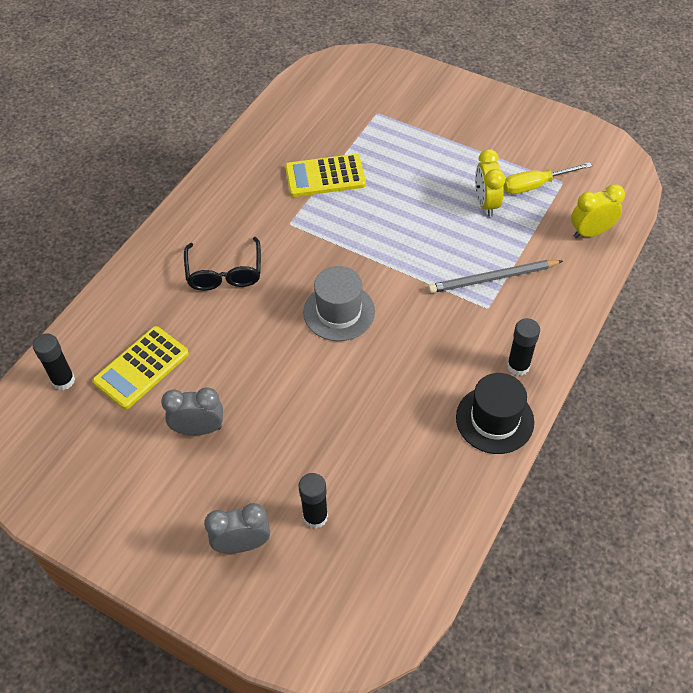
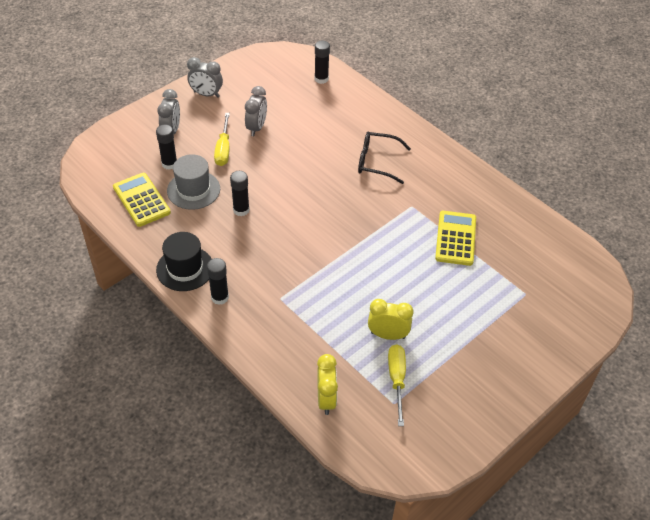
camera: 105 degrees right, 5 degrees down
(139, 527) = (206, 94): none -> grey clock
(141, 368) = (314, 111): yellow calculator -> yellow calculator (141, 200)
(259, 456) = (223, 149): none -> yellow screwdriver
(339, 312) = (315, 212): grey hat -> grey hat (193, 190)
(369, 392) = (241, 210): none -> black glue stick
(492, 278) = (306, 311): grey pencil -> none

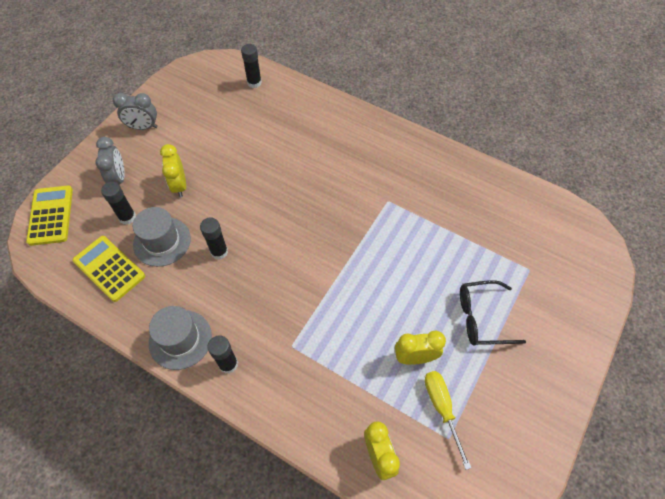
camera: 15 degrees left, 10 degrees up
(185, 268) = (180, 339): black hat -> grey hat
(223, 149) = (179, 185): yellow screwdriver -> yellow clock
(256, 127) = (206, 152): grey clock -> none
(377, 162) = (338, 161): black glasses -> black glasses (481, 318)
(455, 238) = (442, 226): yellow calculator -> yellow calculator (50, 215)

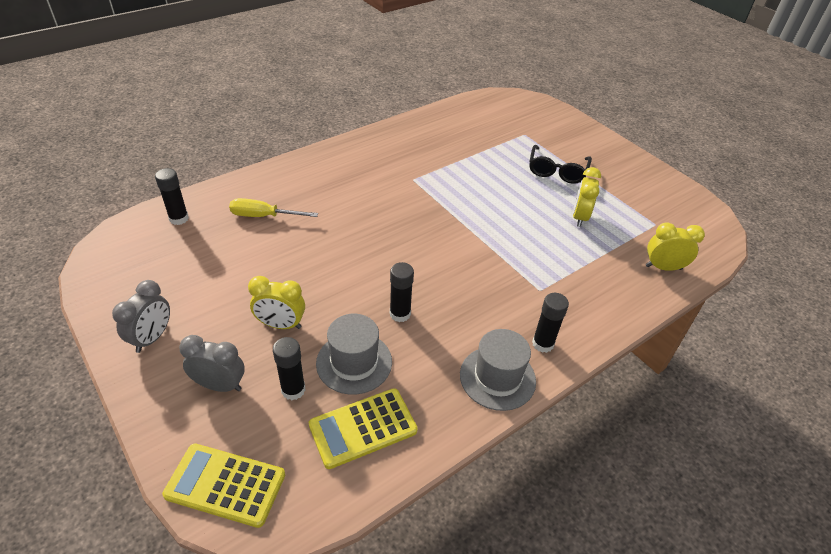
camera: 70 degrees left, 15 degrees down
(442, 409) = (630, 219): yellow screwdriver -> yellow screwdriver (264, 216)

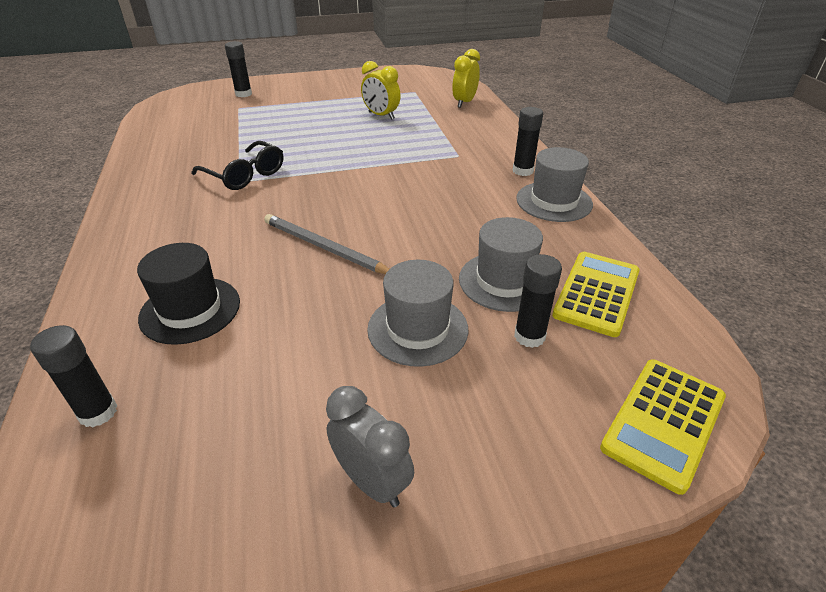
camera: 65 degrees left, 5 degrees down
(220, 385) = (500, 406): grey clock -> none
(264, 216) = (190, 310): yellow screwdriver -> black hat
(281, 325) = (417, 329): yellow clock -> grey hat
(351, 250) = (324, 247): none -> grey pencil
(363, 428) = (596, 293): yellow calculator -> yellow calculator turned 150 degrees counterclockwise
(400, 314) = (447, 236): black glue stick -> black glue stick (243, 94)
(557, 171) = (310, 108): black glasses -> black glasses (245, 175)

